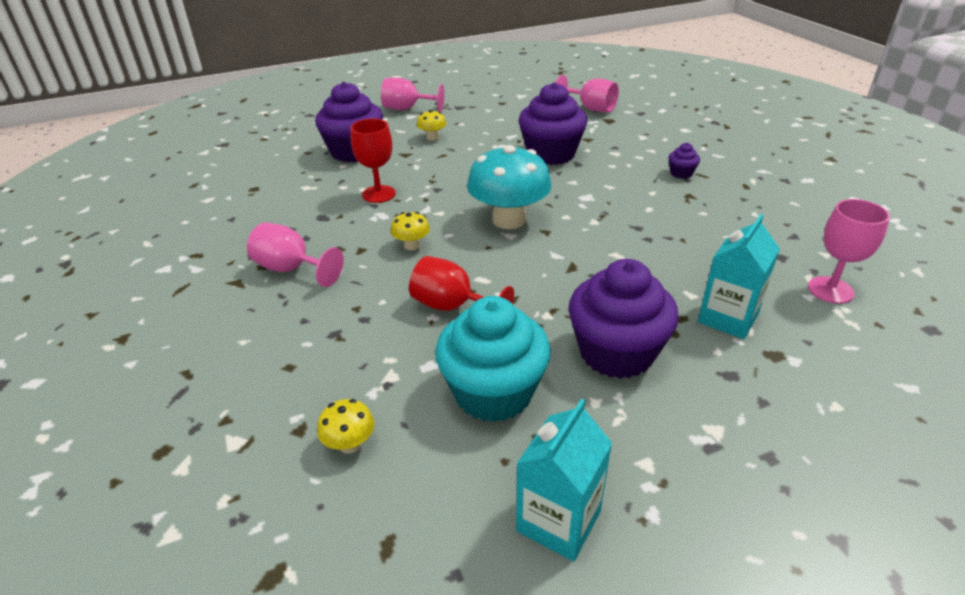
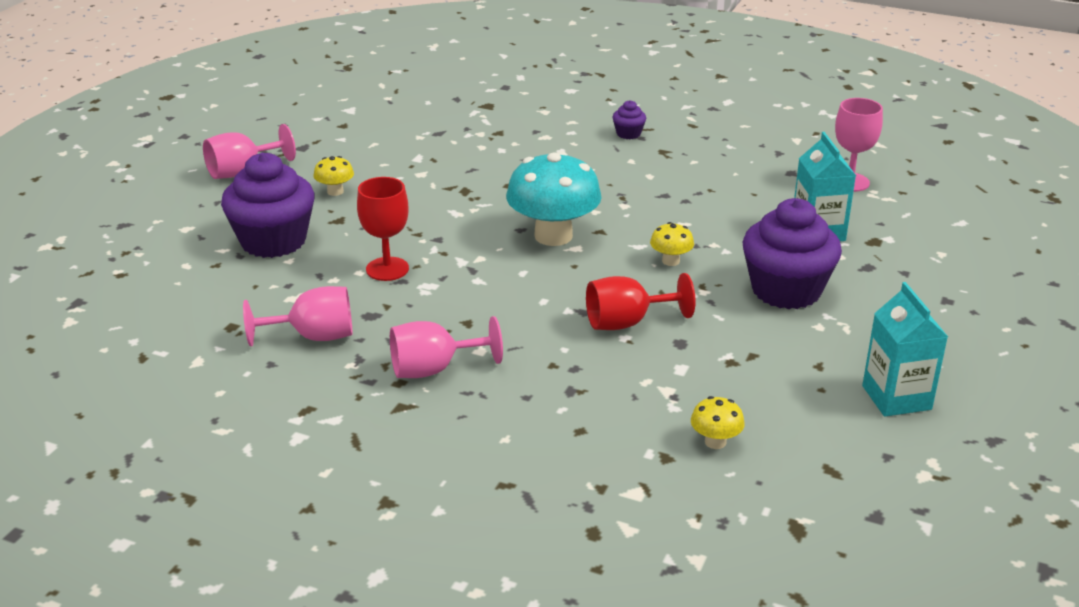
camera: 45 degrees left, 5 degrees down
(412, 245) = (507, 296): yellow mushroom -> yellow mushroom (670, 261)
(493, 392) = (751, 358): turquoise cupcake -> none
(551, 154) = (488, 160): purple cupcake -> none
(591, 108) = (449, 99): pink goblet -> pink goblet (314, 337)

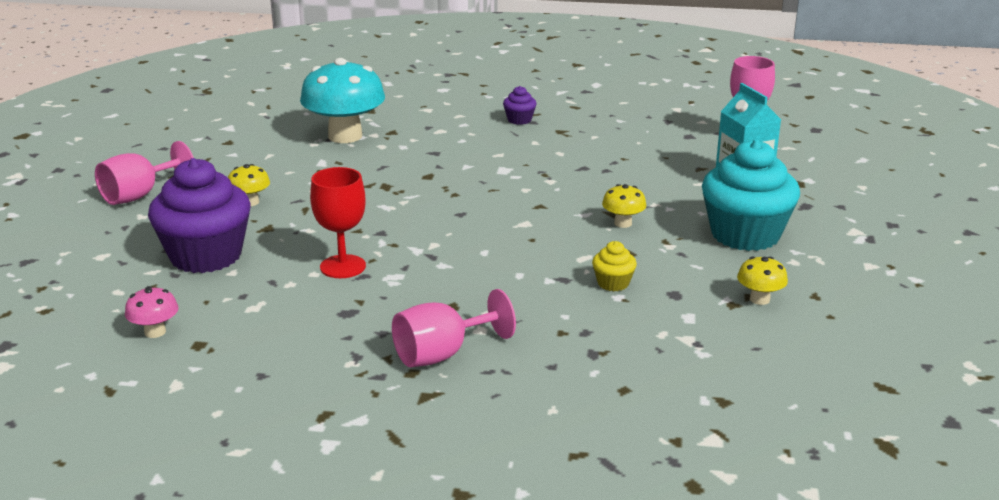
camera: 15 degrees left, 5 degrees down
(200, 309) = (155, 332): none -> pink mushroom
(314, 337) = (296, 341): pink goblet -> none
(553, 236) = (496, 215): turquoise mushroom -> turquoise mushroom (345, 136)
(627, 323) = (613, 283): red goblet -> yellow cupcake
(715, 442) = (761, 379): yellow mushroom -> yellow mushroom (759, 299)
(786, 290) = (745, 235): purple cupcake -> turquoise cupcake
(896, 397) = (902, 313): turquoise carton -> none

